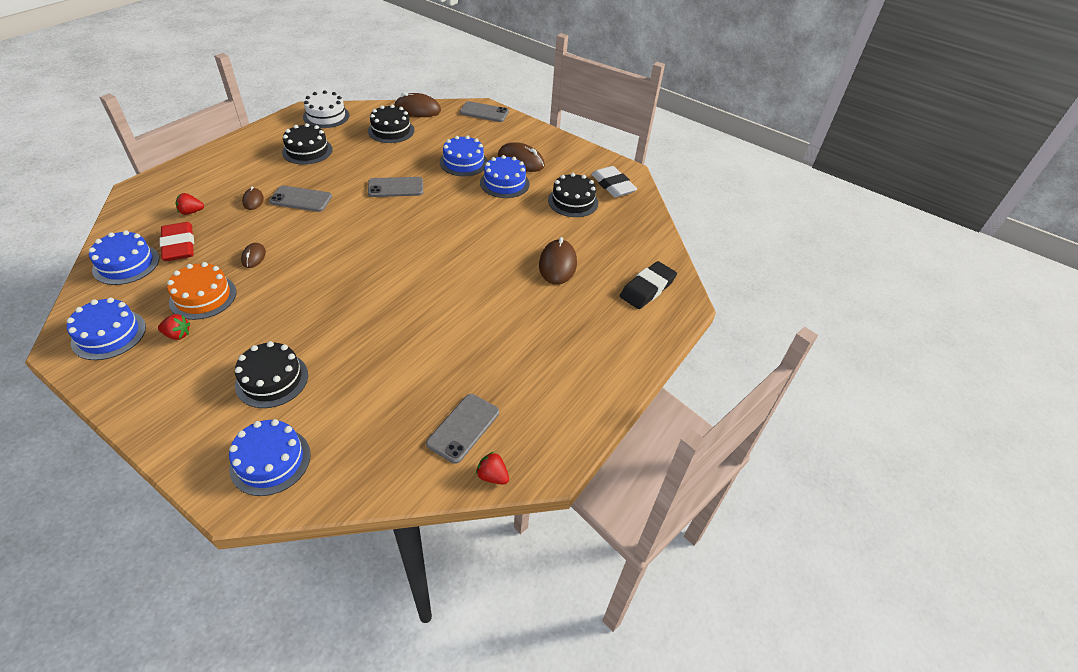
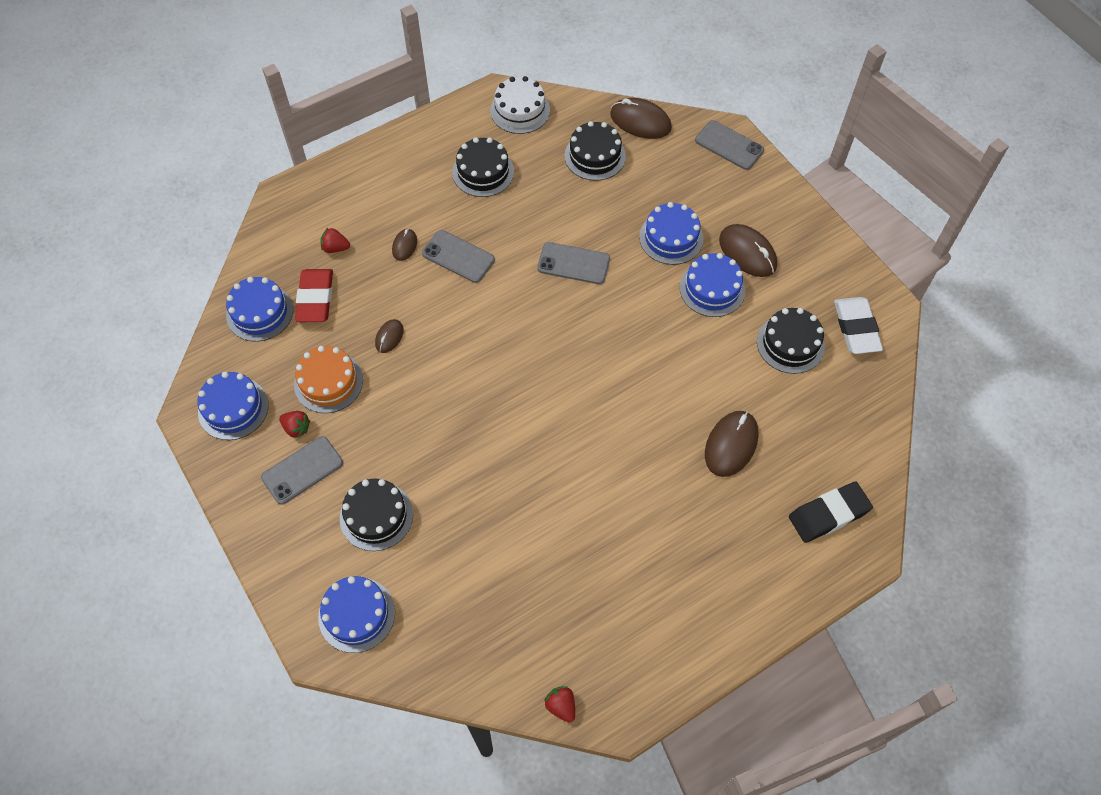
camera: 25 degrees right, 15 degrees up
(463, 428) = (549, 639): grey phone -> grey phone (302, 470)

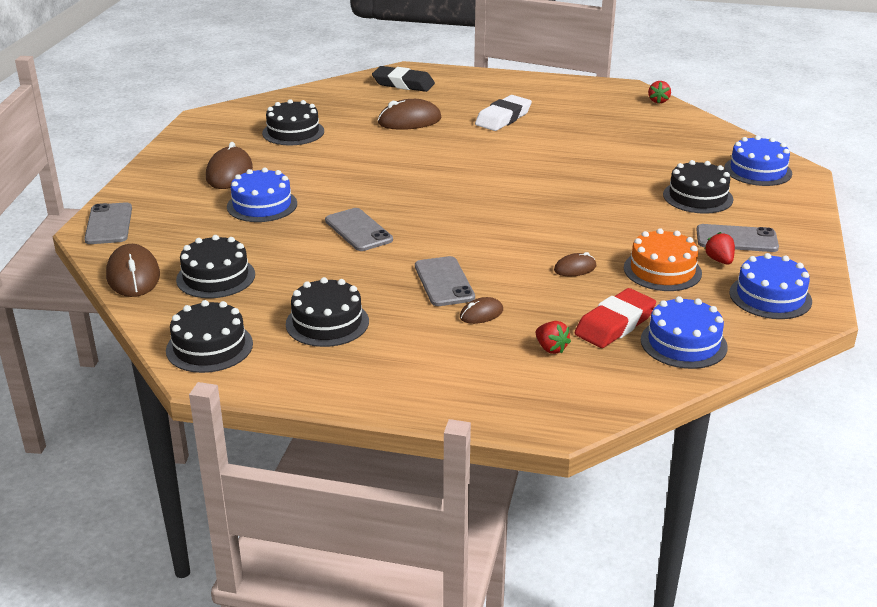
camera: 135 degrees left, 30 degrees down
(520, 110) = (209, 347): white cake -> black cake
(712, 289) = (288, 172): blue cake -> none
(856, 328) = (242, 119): white eraser -> white eraser (503, 118)

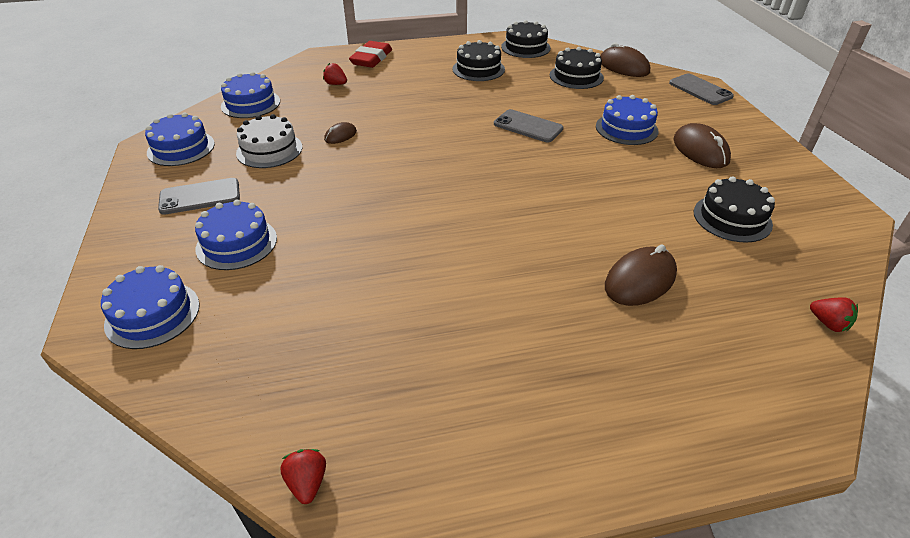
camera: 155 degrees right, 10 degrees up
(403, 84) = (752, 376): black eraser -> none
(444, 282) = (429, 105): grey phone -> none
(481, 314) = (390, 92): brown mouse -> none
(503, 118) = (532, 328): white eraser -> none
(615, 324) = (299, 105): red eraser -> red eraser (371, 59)
(662, 270) = (269, 150): orange cake -> white cake
(697, 197) = (236, 243): black cake -> blue cake
(719, 260) = (219, 170): red strawberry -> red strawberry (828, 323)

